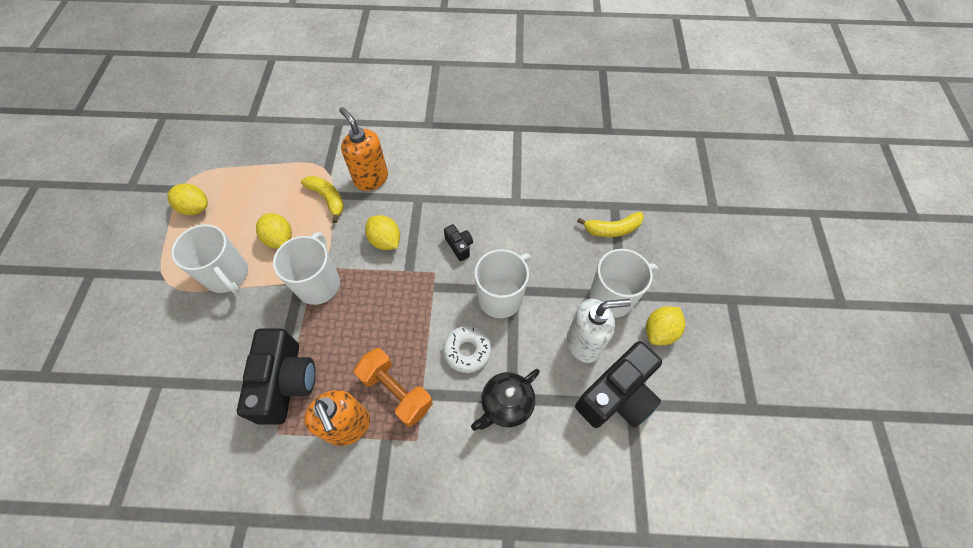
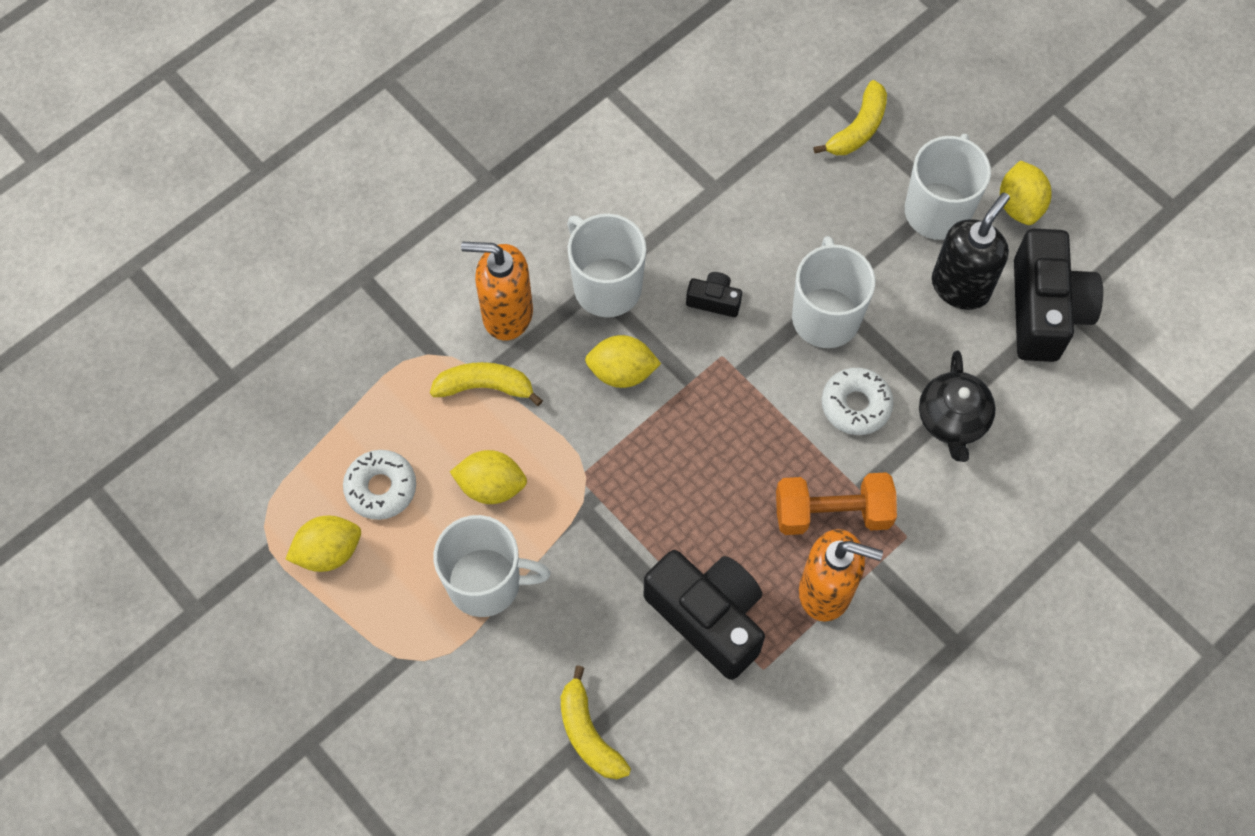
camera: 45 degrees left, 5 degrees up
(177, 381) = (588, 733): none -> yellow banana
(243, 202) = (381, 488): none -> white donut
(319, 284) = (608, 490): white mug -> white mug (606, 286)
(584, 343) = (960, 286): white soap dispenser -> black soap dispenser

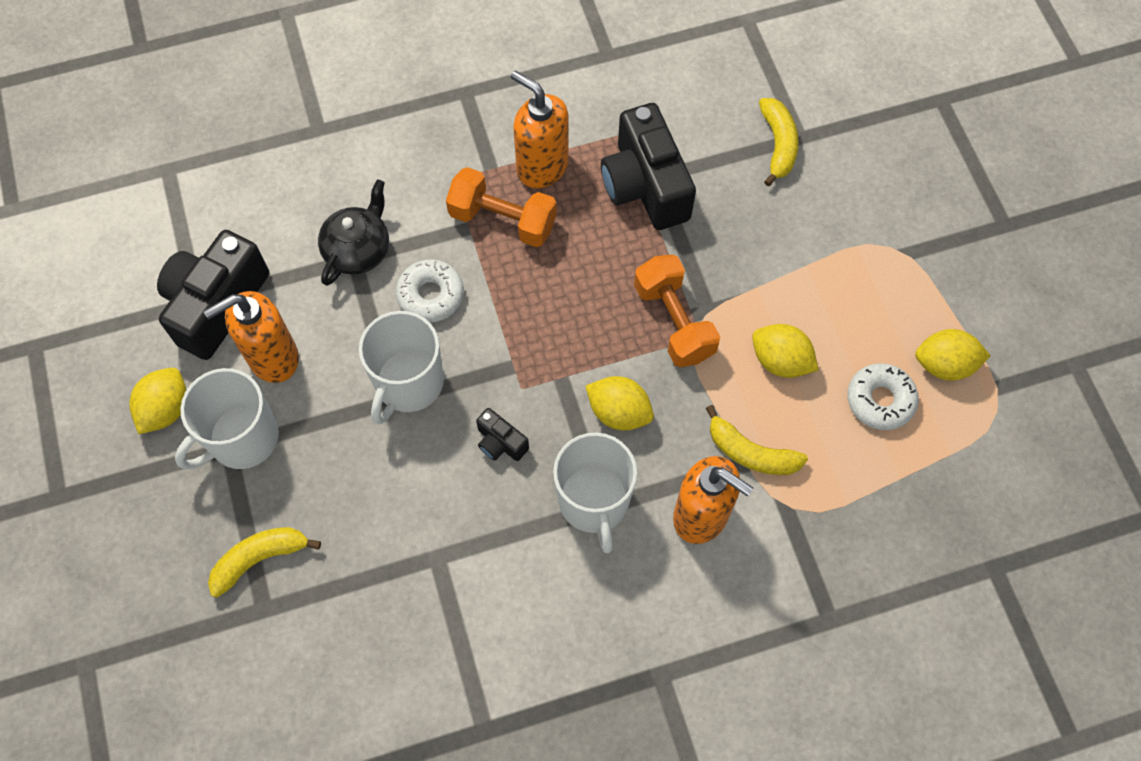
camera: 155 degrees left, 0 degrees up
(486, 583) = (816, 284): white mug -> none
(611, 481) = (674, 321): none -> orange dumbbell
(960, 286) = (272, 358): black soap dispenser -> orange soap dispenser

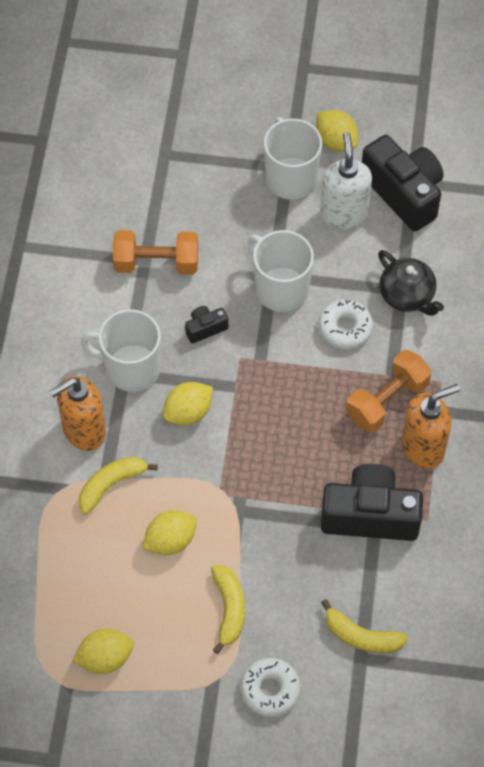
camera: 115 degrees right, 5 degrees down
(260, 559) = (199, 162): yellow banana -> yellow banana (229, 609)
(272, 358) = (344, 214): orange soap dispenser -> white soap dispenser
(674, 321) = (240, 481): orange dumbbell -> orange dumbbell (156, 263)
(880, 400) = (102, 595): white donut -> white donut (270, 690)
(944, 365) = (105, 658): yellow lemon -> yellow lemon turned 45 degrees clockwise

